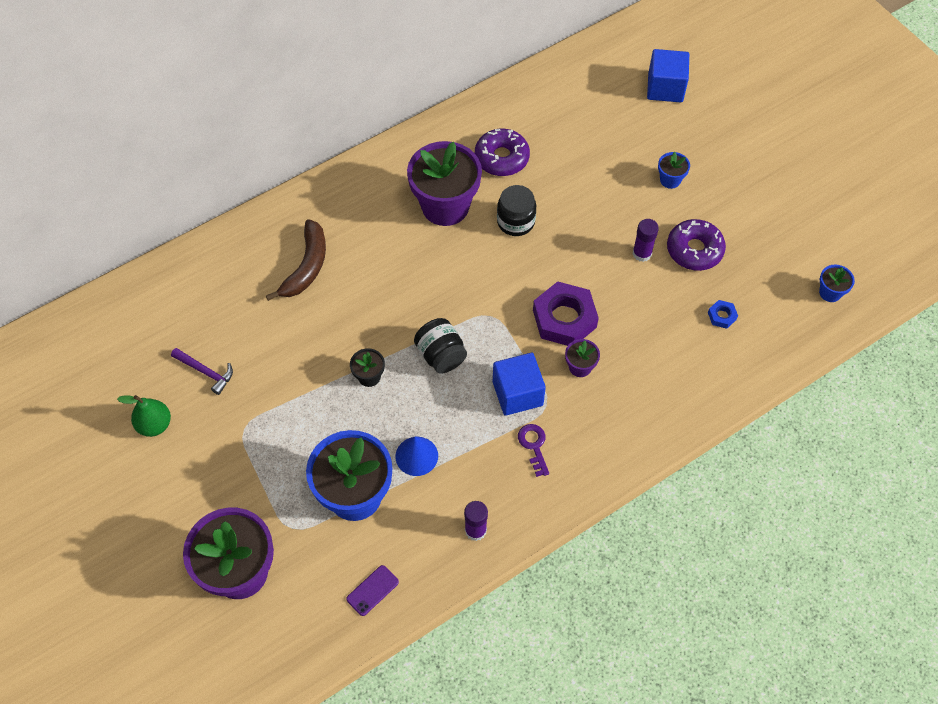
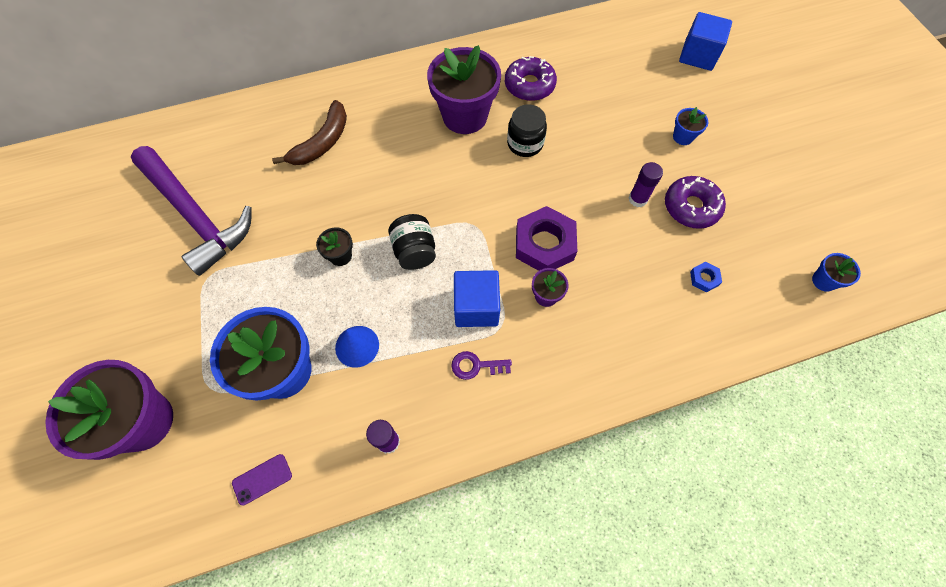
camera: 15 degrees right, 5 degrees up
(154, 425) = (130, 254): green pear -> none
(206, 372) = (196, 216): purple hammer -> purple hammer, size x2.45
(534, 446) = (476, 366): purple key -> purple key turned 90 degrees counterclockwise

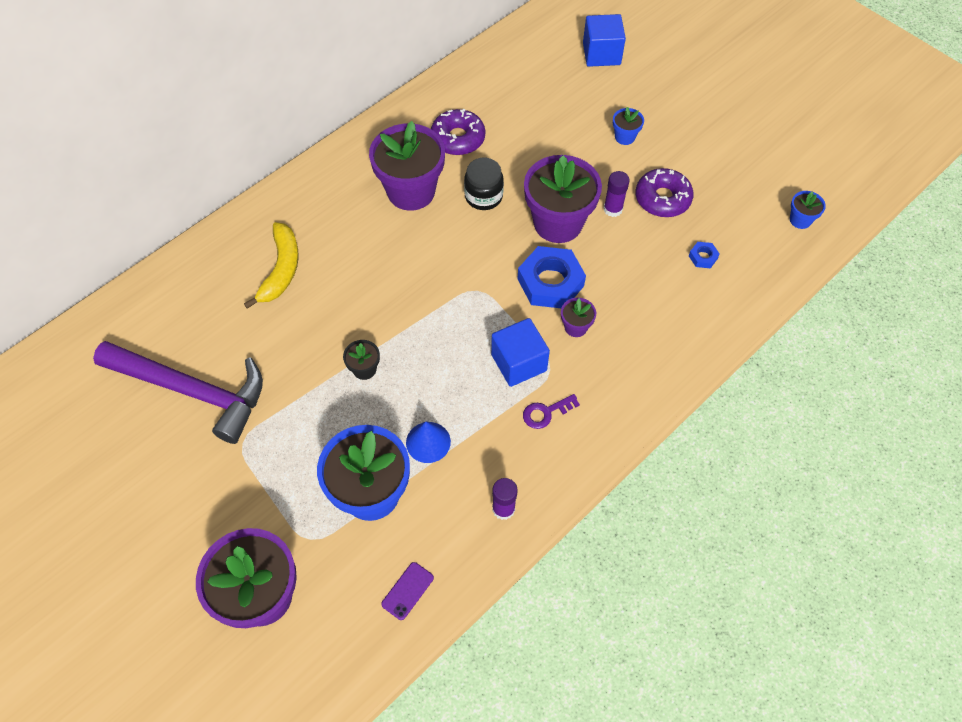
camera: 25 degrees left, 5 degrees down
(322, 142) = (281, 270): brown banana -> yellow banana
(414, 251) = (434, 337): black jar -> none
(544, 244) = (550, 282): purple nut -> blue nut
(579, 192) = (558, 223): none -> purple flower pot

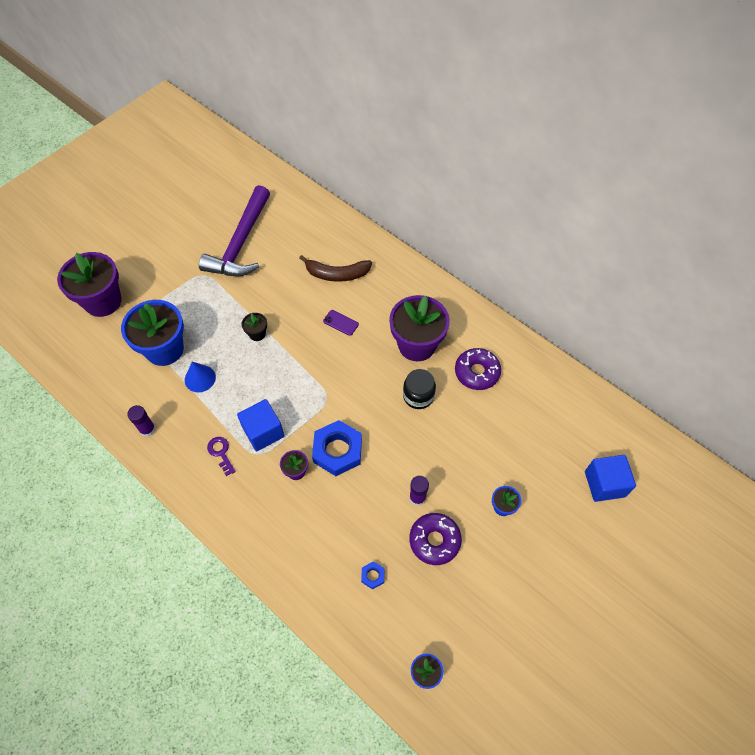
camera: 85 degrees right, 0 degrees up
(281, 270) = (336, 274): yellow banana -> brown banana
(407, 591) = (96, 377): purple phone -> purple phone (341, 323)
(558, 223) = (397, 454): purple flower pot -> none

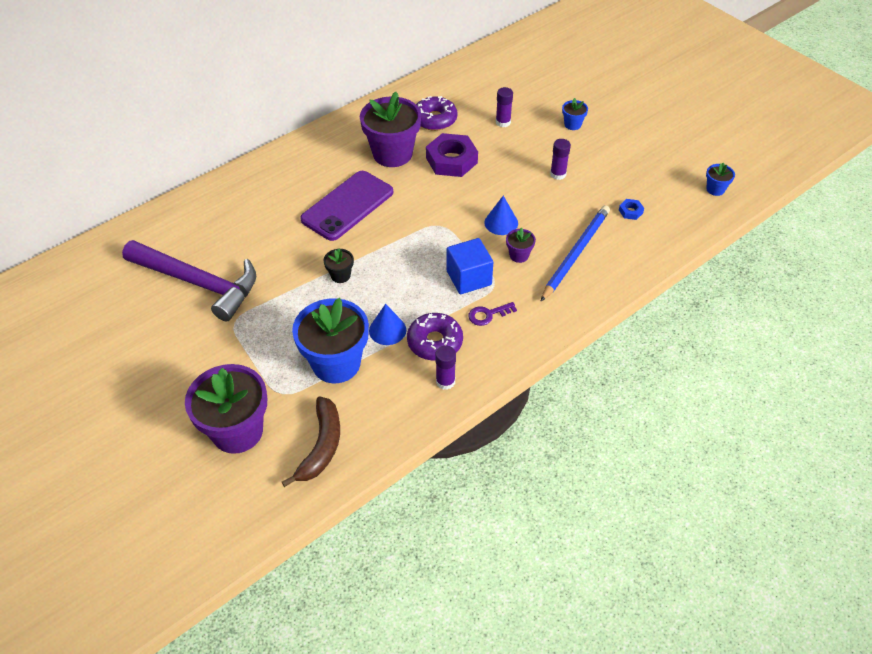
camera: 80 degrees left, 10 degrees down
(304, 523) = (575, 253): none -> blue pencil
(336, 274) = (280, 203): brown banana -> brown banana (321, 446)
(337, 451) = (501, 223): blue nut -> blue cone
(341, 323) = (347, 206): purple phone -> purple phone, size x2.48
(418, 396) = (451, 160): black jar -> purple nut
(434, 540) = (600, 169): purple donut -> purple donut (435, 342)
(488, 436) = (503, 122): none -> purple glue stick
(604, 484) = (558, 67): blue cube -> none

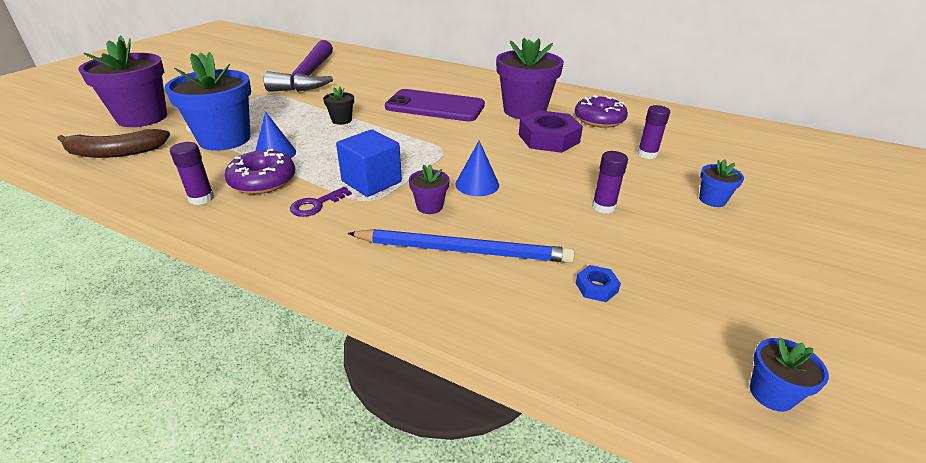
camera: 65 degrees right, 15 degrees down
(488, 314) = (316, 205): purple key -> purple key turned 90 degrees counterclockwise

